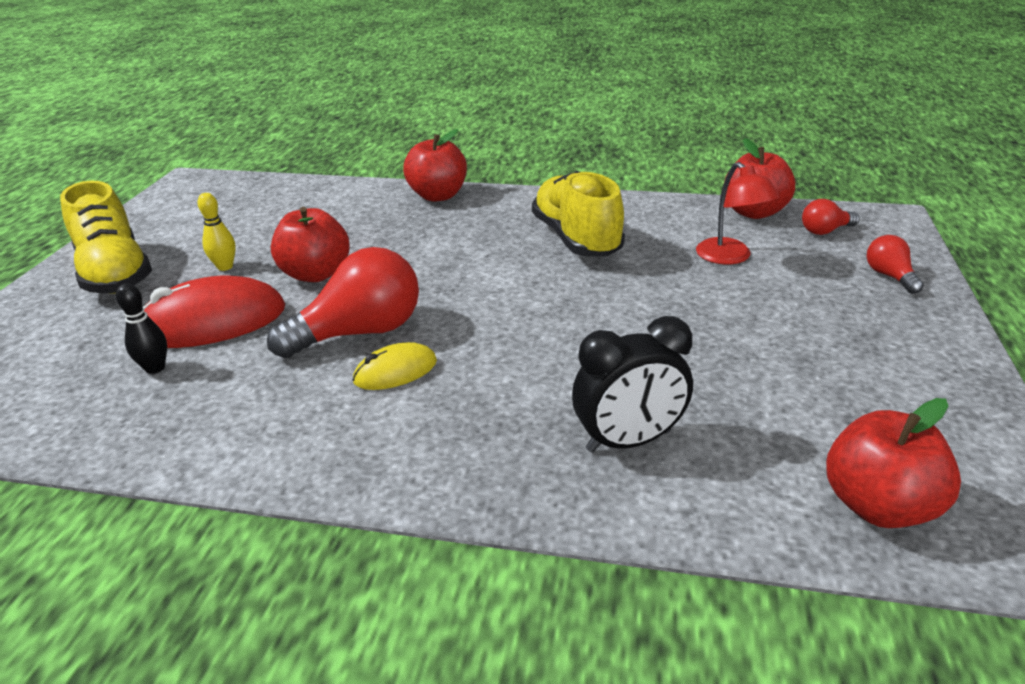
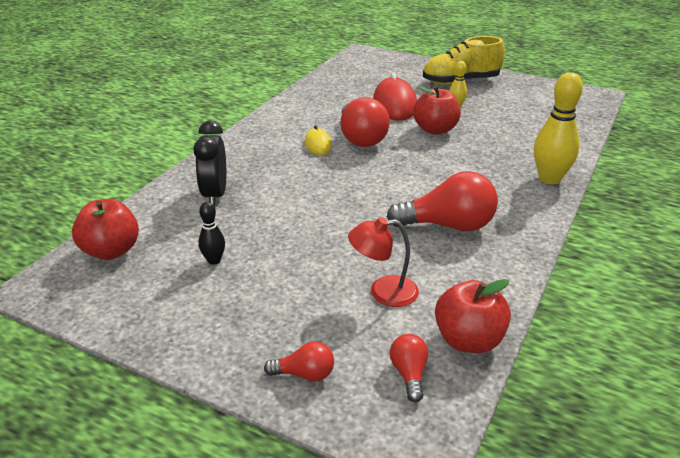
camera: 105 degrees right, 0 degrees up
(155, 368) = (359, 94): black bowling pin -> black bowling pin (214, 260)
(438, 196) = (549, 179): red apple -> yellow bowling pin
(576, 239) = (448, 225): yellow shoe -> red light bulb

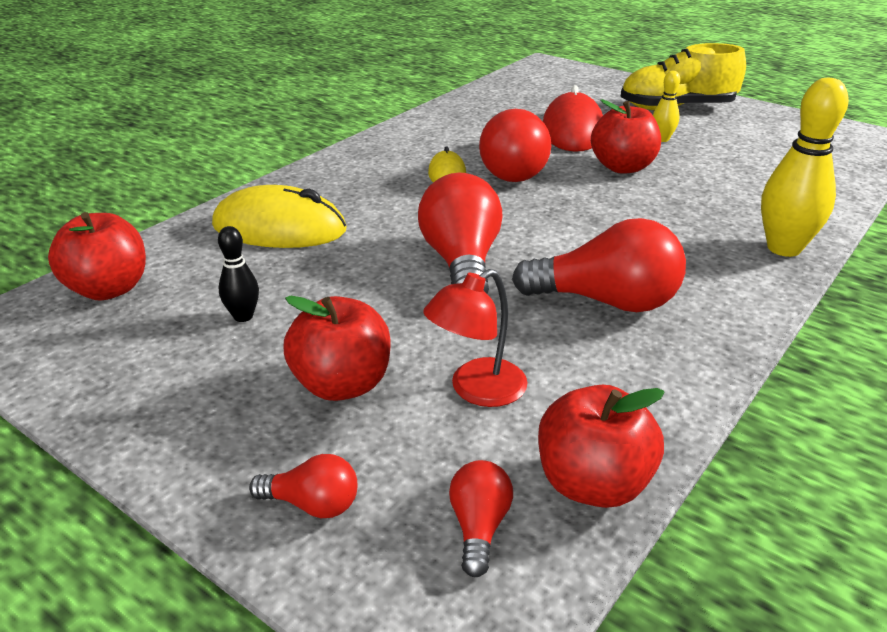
camera: 10 degrees right, 0 degrees up
(215, 195) = (279, 228): black clock -> yellow mouse
(297, 298) = (342, 384): none -> red apple
(348, 208) = (461, 263): none -> red light bulb
(383, 292) = (477, 390): red lamp -> red lamp turned 45 degrees counterclockwise

